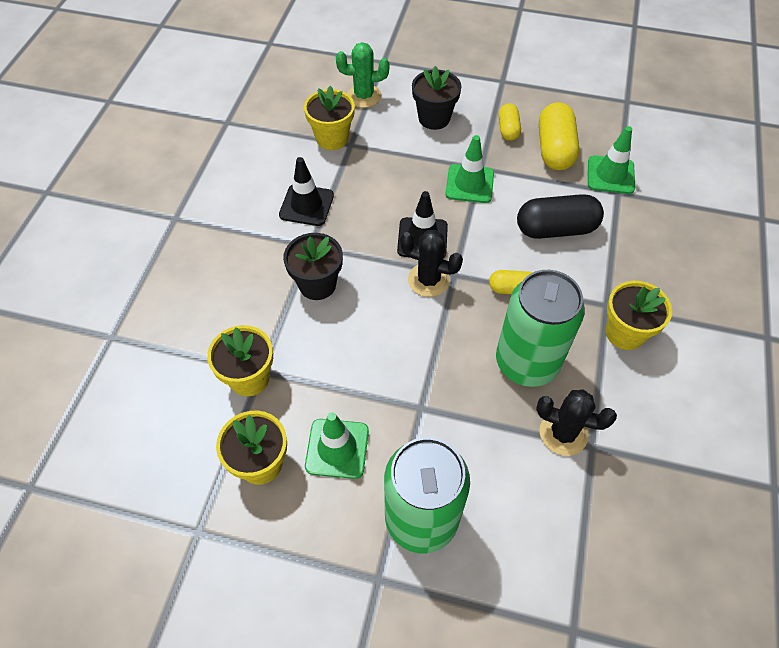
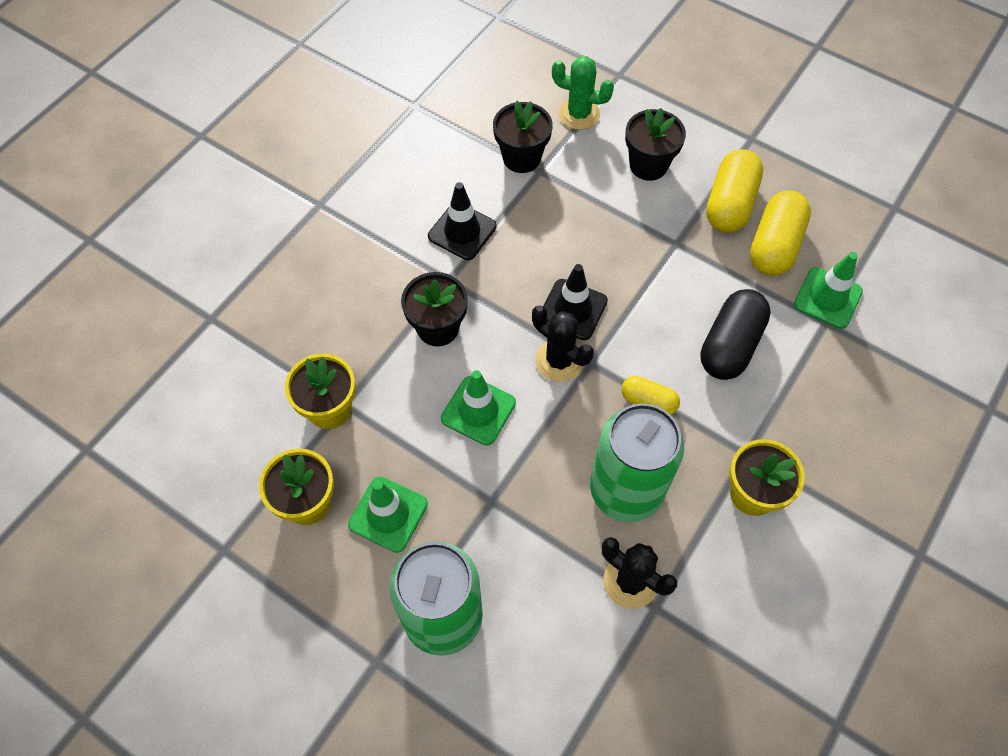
camera: 20 degrees right, 5 degrees up
(332, 138) = (521, 158): yellow flower pot -> black flower pot
(469, 184) = (654, 259): green traffic cone -> green traffic cone (478, 410)
(508, 129) = (730, 204): yellow capsule -> yellow capsule, size x1.76
(556, 229) = (730, 345): black capsule -> black capsule turned 75 degrees counterclockwise

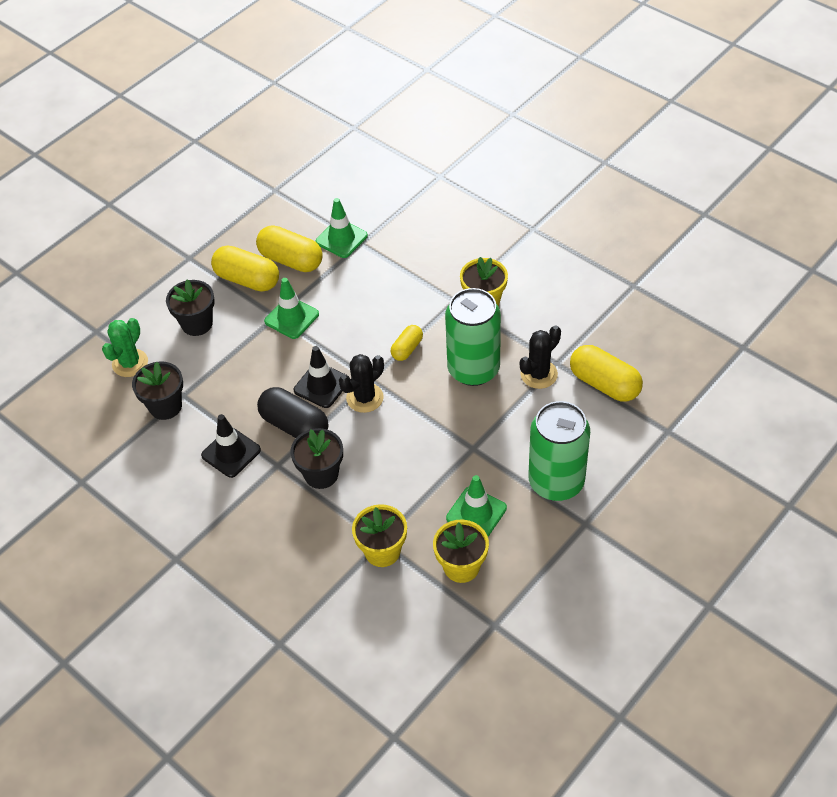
camera: 80 degrees left, 10 degrees down
(478, 410) = (399, 451): green traffic cone -> green traffic cone (291, 318)
(626, 682) = (604, 384): none -> yellow capsule
(730, 345) = (370, 297): black capsule -> black capsule (295, 425)

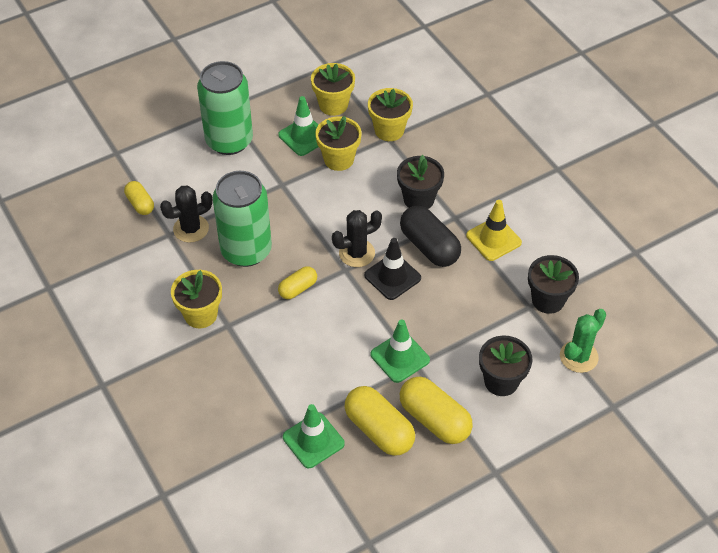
camera: 165 degrees left, 0 degrees up
(231, 453) = (493, 239): black traffic cone -> yellow traffic cone
(425, 496) = (339, 159): none -> yellow flower pot
(604, 384) = (140, 204): yellow capsule -> yellow capsule, size x0.57

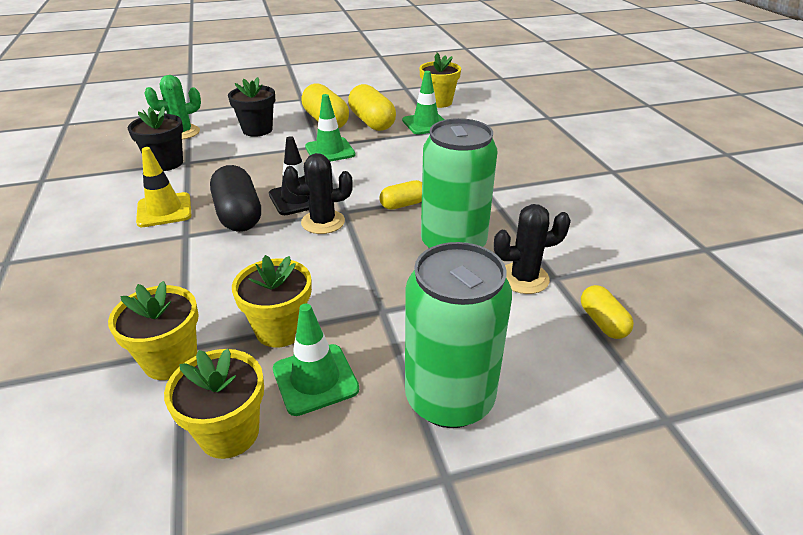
camera: 165 degrees left, 15 degrees down
(200, 314) = (514, 201): yellow flower pot -> yellow flower pot (438, 102)
(418, 199) = (210, 260): black flower pot -> none

